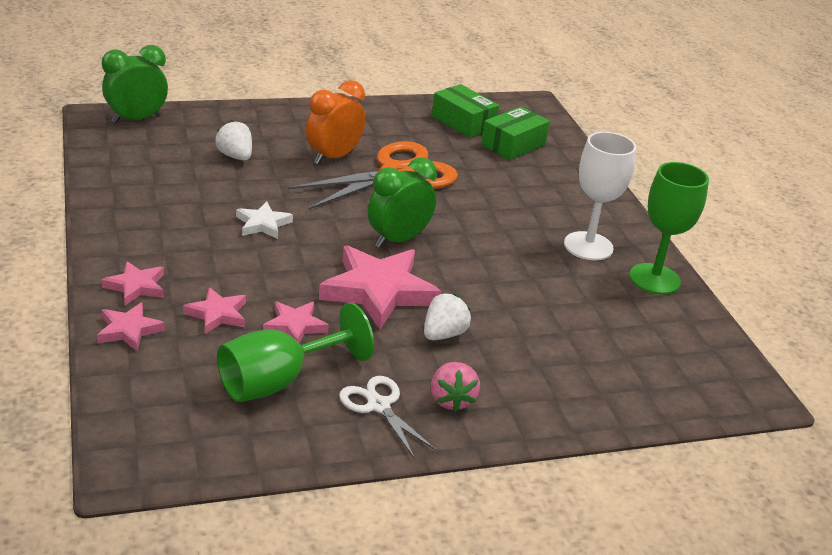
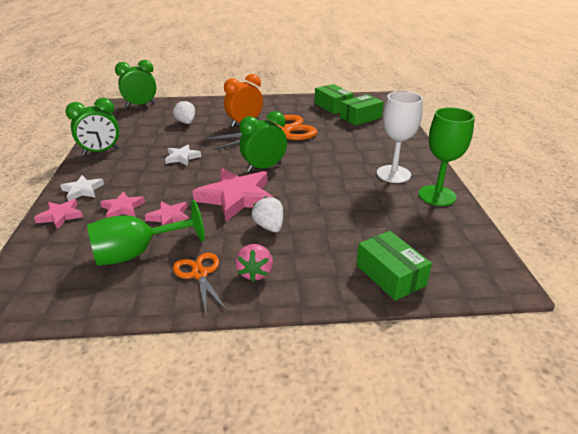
camera: 15 degrees right, 0 degrees up
(122, 215) = (101, 151): none -> green clock
(136, 286) = (83, 190): pink star -> white star
(378, 405) = (199, 274): white scissors -> orange scissors
(443, 334) = (269, 226): white strawberry -> white strawberry turned 75 degrees counterclockwise
(621, 394) = (390, 275): none -> green box

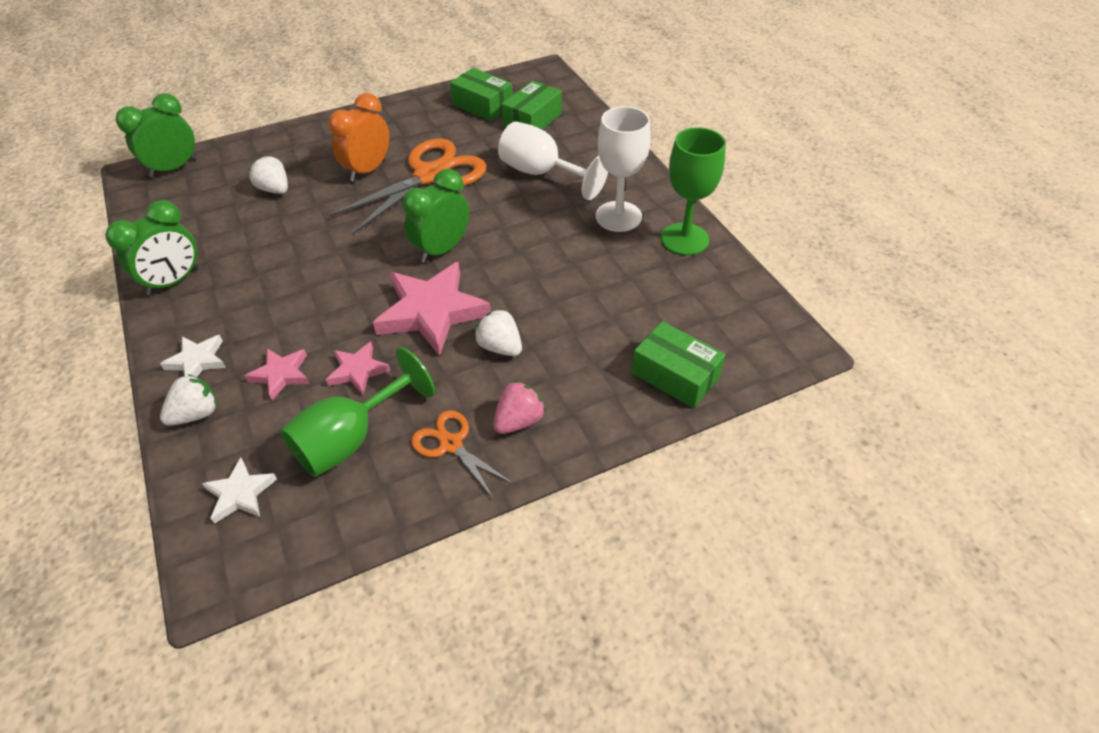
camera: 20 degrees left, 15 degrees up
(60, 216) = (196, 414): pink star -> white strawberry
(182, 157) = (311, 260): white star -> white star (240, 494)
(255, 273) = (519, 421): pink strawberry -> pink strawberry turned 120 degrees counterclockwise
(352, 143) = (541, 173): none -> white goblet

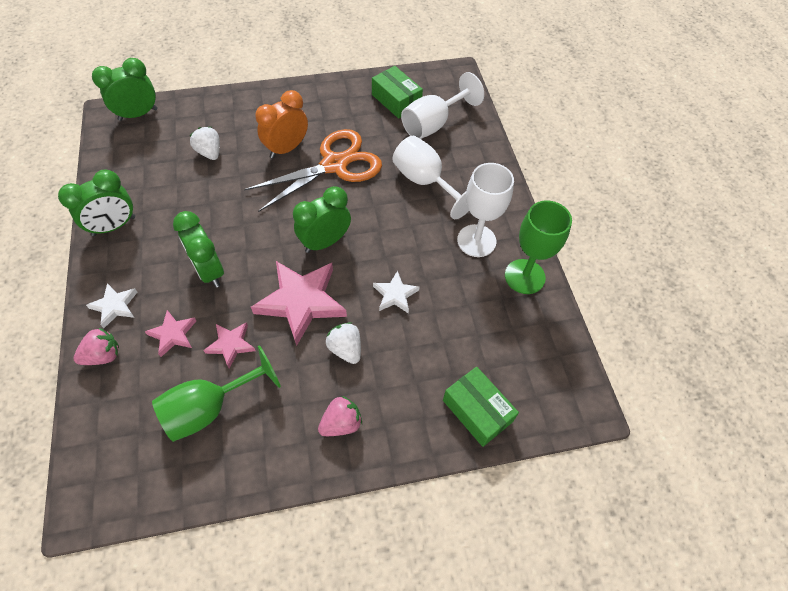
camera: 10 degrees right, 10 degrees up
(196, 414) = (103, 355): white strawberry -> pink strawberry
(240, 494) = (119, 436): white star -> white star (395, 295)
(308, 303) = (209, 271): none -> green clock
(450, 444) = (283, 432): orange scissors -> none
(532, 120) = (433, 124): green box -> white goblet

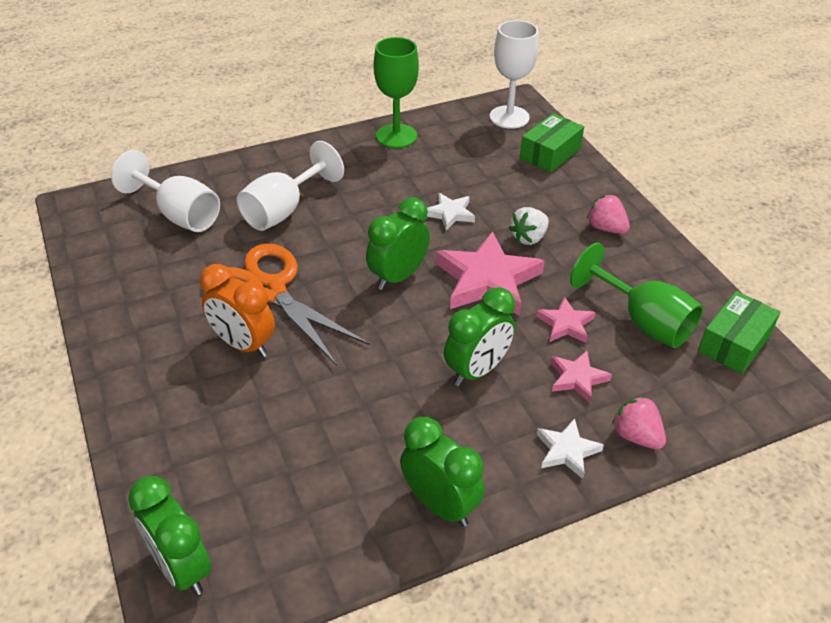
camera: 100 degrees left, 15 degrees down
(209, 152) = (265, 432): white strawberry -> none
(325, 242) = (398, 277): green clock -> green clock turned 90 degrees clockwise
(396, 100) = (132, 252): green box -> green box (734, 343)
(476, 241) = (361, 167): white goblet -> white goblet (509, 117)

